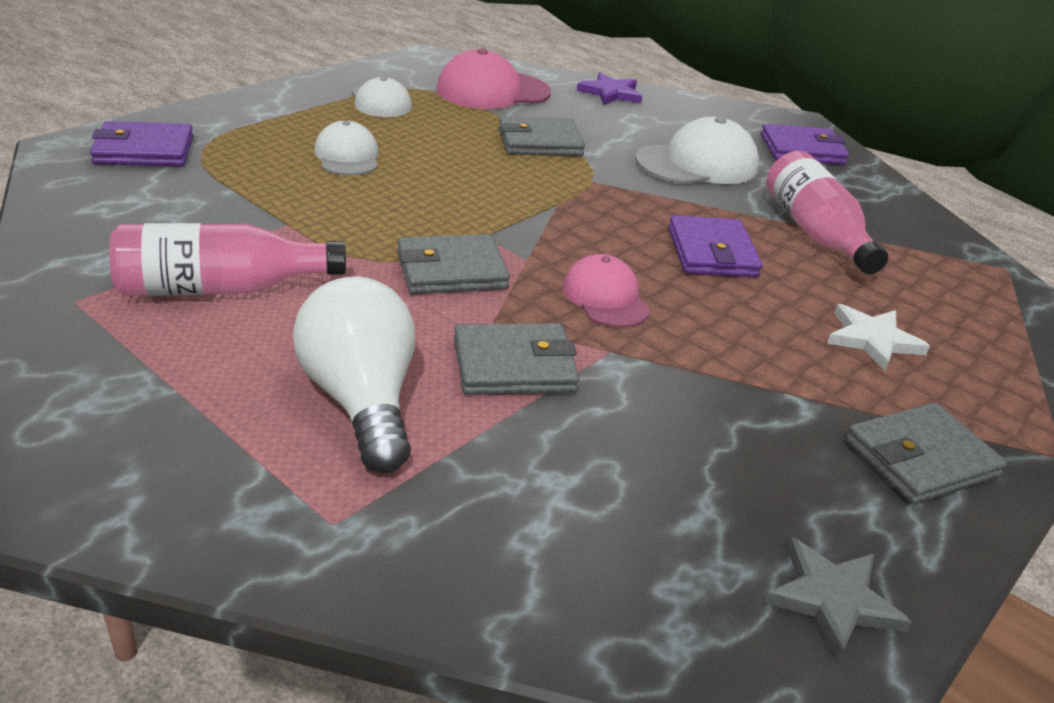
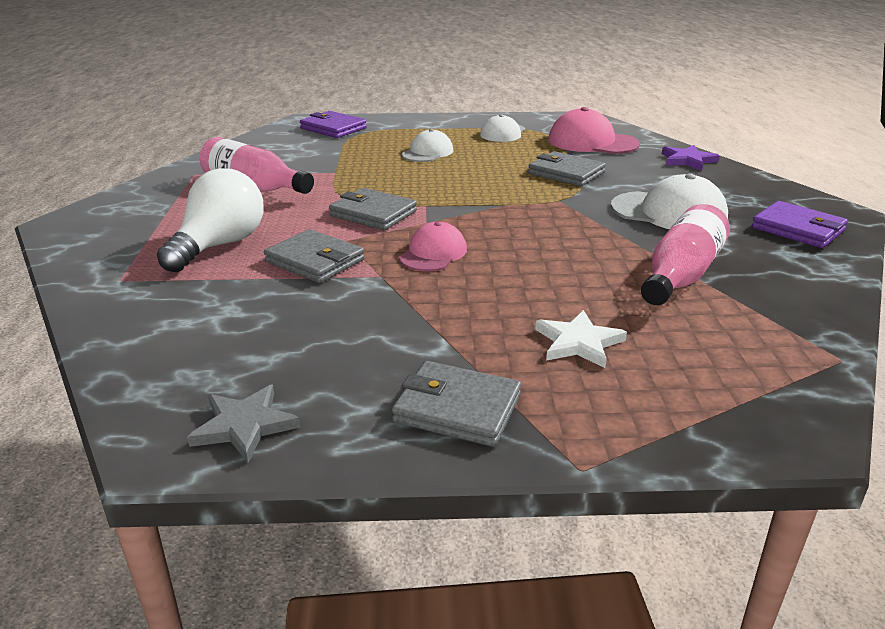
camera: 50 degrees right, 5 degrees down
(712, 252) = (561, 258): purple wallet -> none

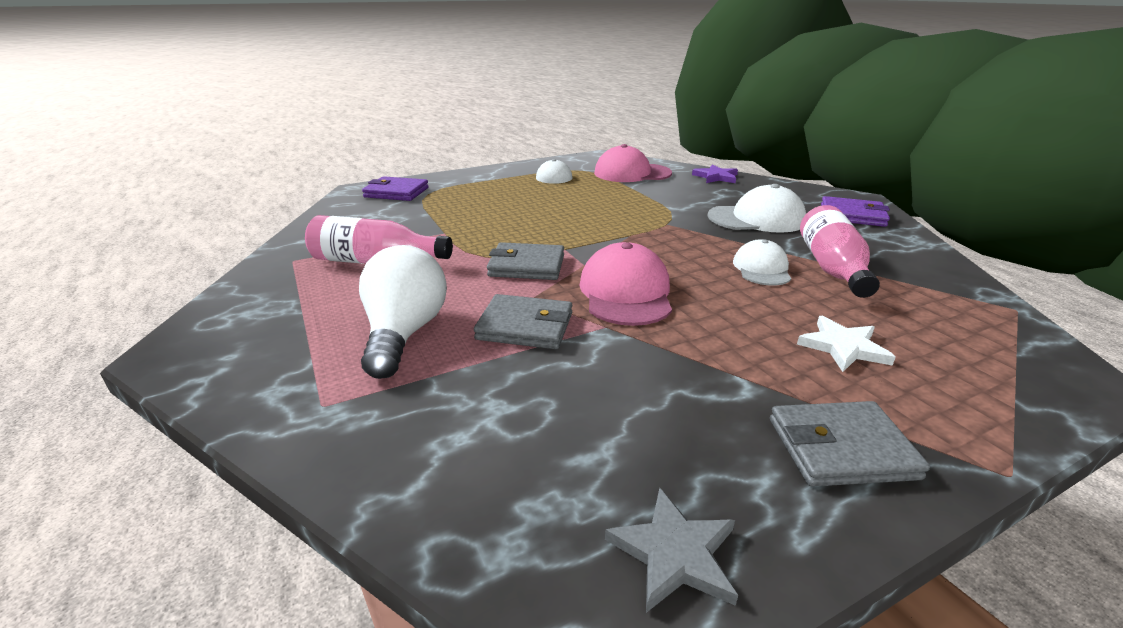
camera: 25 degrees left, 0 degrees up
(427, 152) = (510, 201): white cap -> white cap (761, 268)
(433, 253) = (626, 292): pink cap -> pink cap, size x1.58
(566, 173) = (644, 201): grey wallet -> none

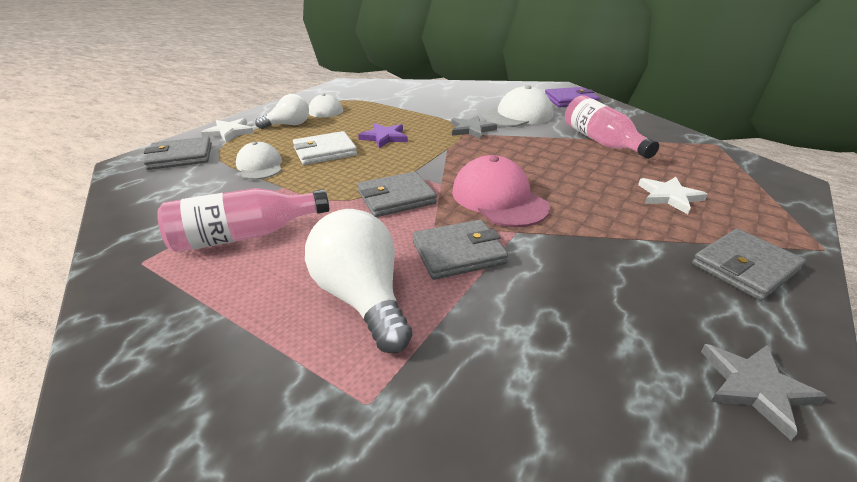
camera: 30 degrees left, 5 degrees up
(396, 192) = (180, 157): purple wallet -> grey wallet
(453, 180) = (229, 132): none -> white star
(507, 184) = (288, 125): none -> white light bulb
(511, 212) = (325, 151): none -> white wallet
(632, 173) = (387, 95): pink cap -> none
(681, 222) = (471, 129): none -> grey star
(716, 177) = (453, 87): purple star -> purple star (384, 137)
(761, 268) = (563, 153): white cap -> white cap (260, 166)

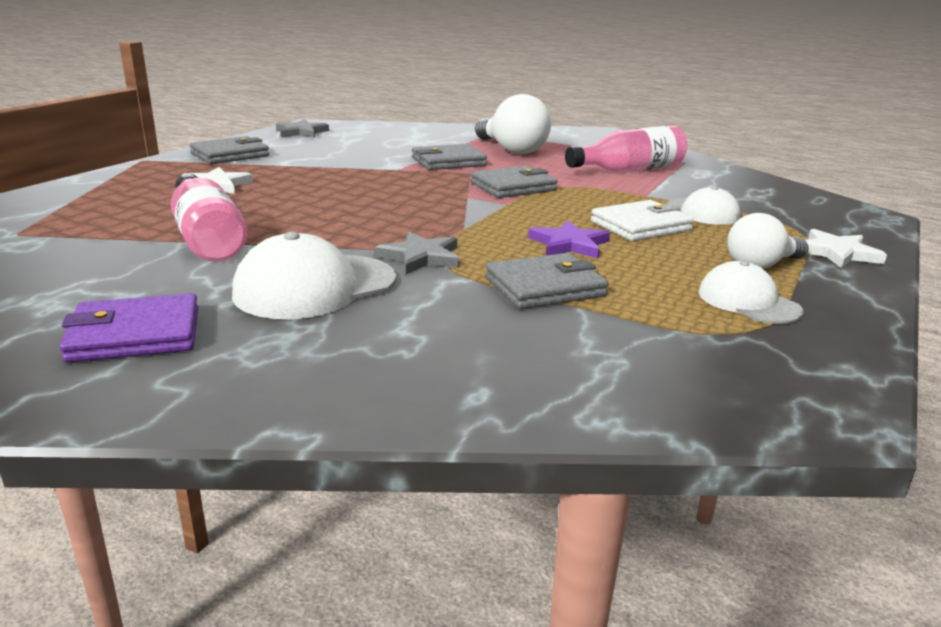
camera: 175 degrees right, 10 degrees down
(180, 157) = (826, 221): grey wallet -> grey wallet (545, 287)
(499, 198) = (404, 186): pink cap -> none

